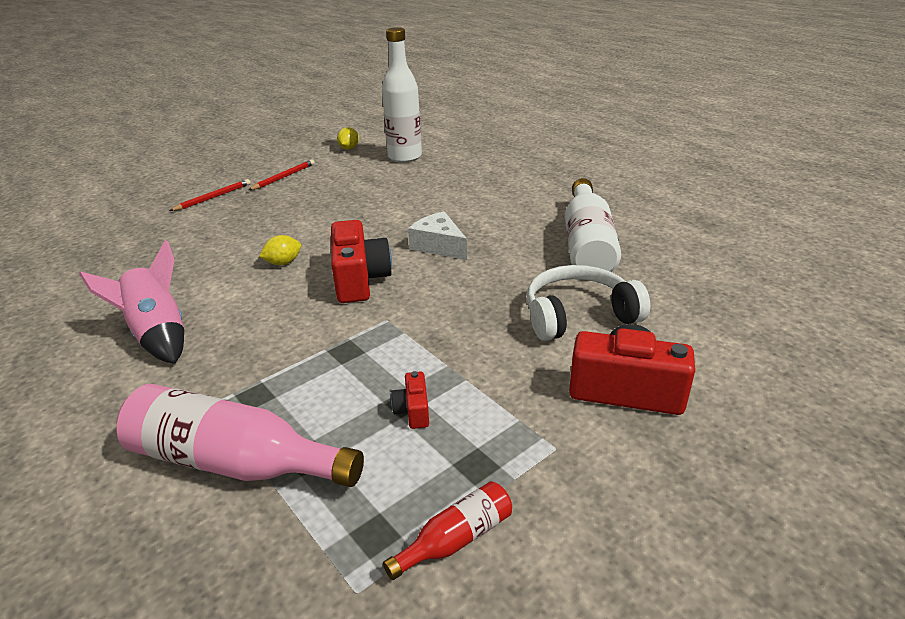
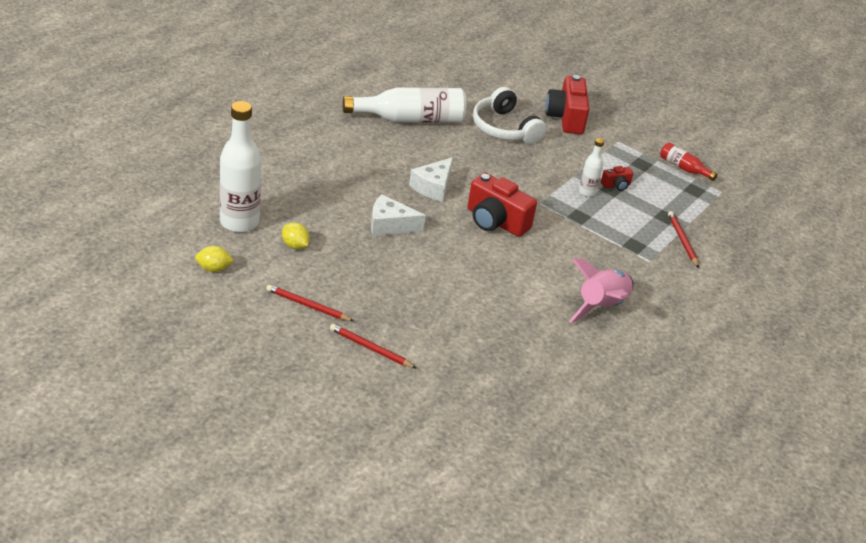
camera: 110 degrees left, 5 degrees up
(234, 462) = (682, 241): pink bottle -> red pencil
(283, 263) = (485, 266): yellow lemon -> yellow lemon (295, 245)
(360, 279) = (495, 221): red camera -> red camera turned 120 degrees counterclockwise
(377, 217) = (390, 225): none -> white cheese
(401, 371) = (587, 192): none -> white bottle

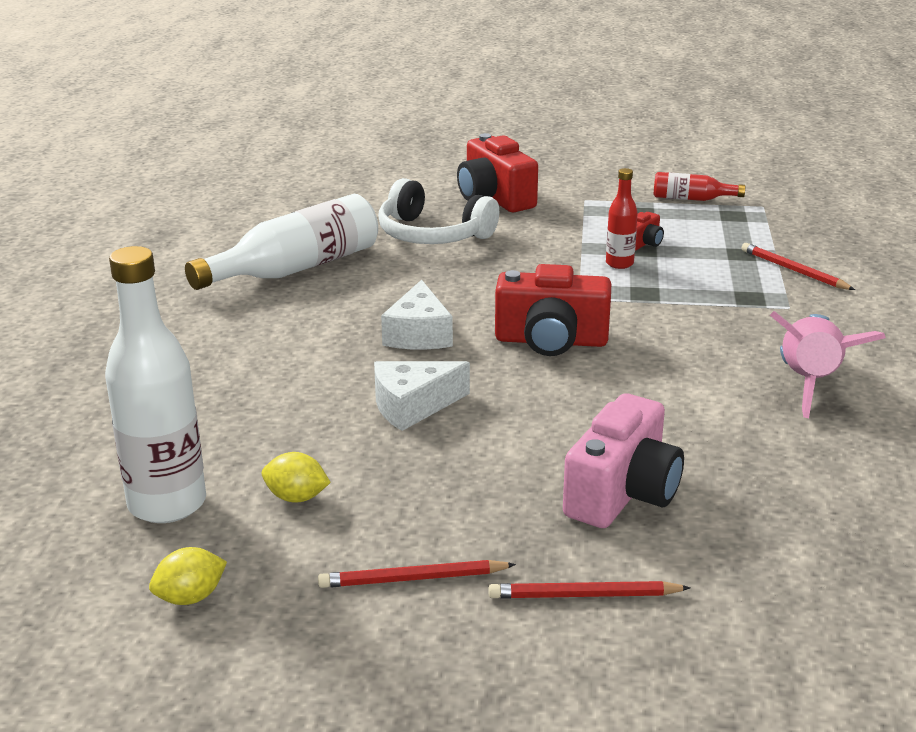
camera: 25 degrees left, 10 degrees down
(439, 314) = (622, 493): none -> pink camera
(587, 192) = (619, 263): white bottle -> red bottle

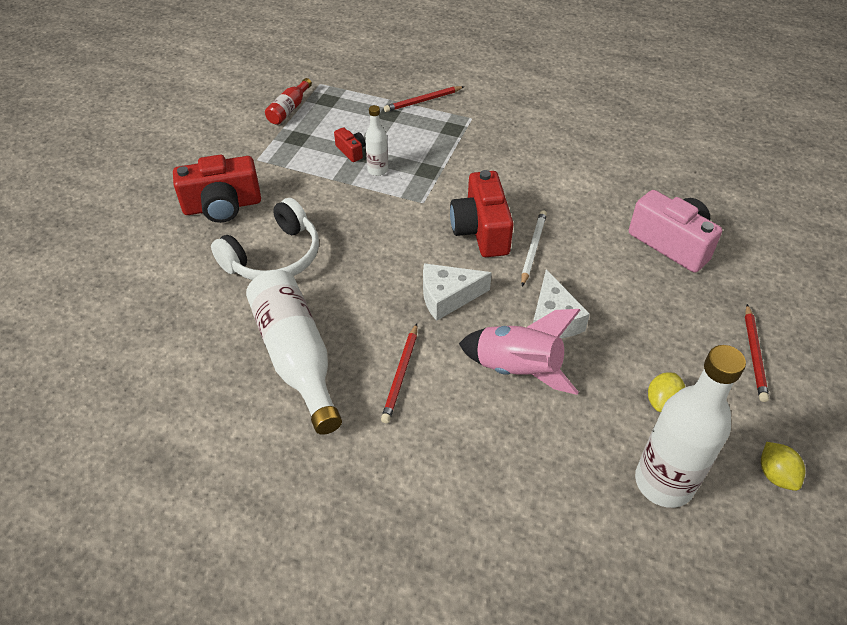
camera: 75 degrees left, 20 degrees up
(418, 334) = (448, 297): white cheese -> white cheese turned 150 degrees clockwise
(538, 380) = (533, 249): none -> white pencil
(551, 341) = (481, 230): red camera -> red camera turned 150 degrees clockwise
(584, 595) = (768, 283): red pencil -> red pencil (401, 374)
(619, 263) = (378, 170): red bottle -> white bottle
(809, 384) = (566, 139): pink rocket -> pink rocket (518, 369)

